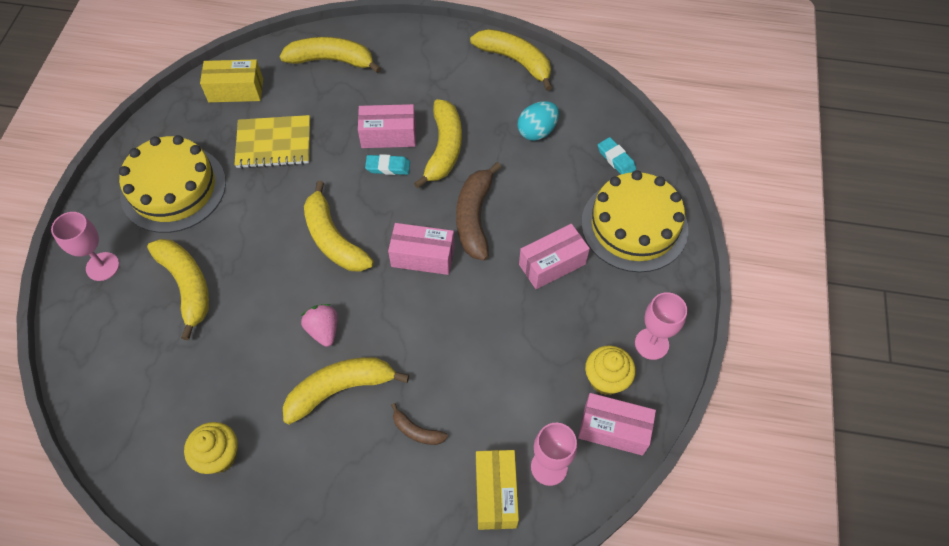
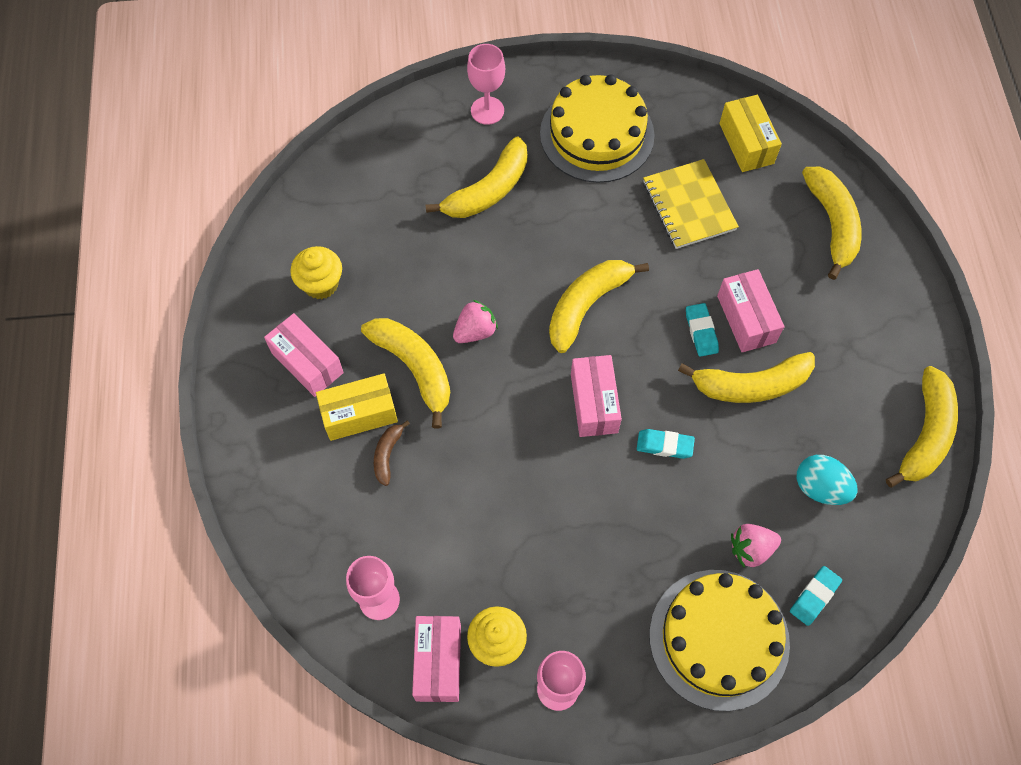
camera: 75 degrees right, 5 degrees up
(474, 218) = (664, 445): brown banana -> turquoise eraser
(496, 494) = (338, 551): yellow box -> yellow box (359, 414)
(552, 264) = (630, 549): pink box -> pink box (307, 362)
(572, 186) = (751, 549): none -> pink strawberry

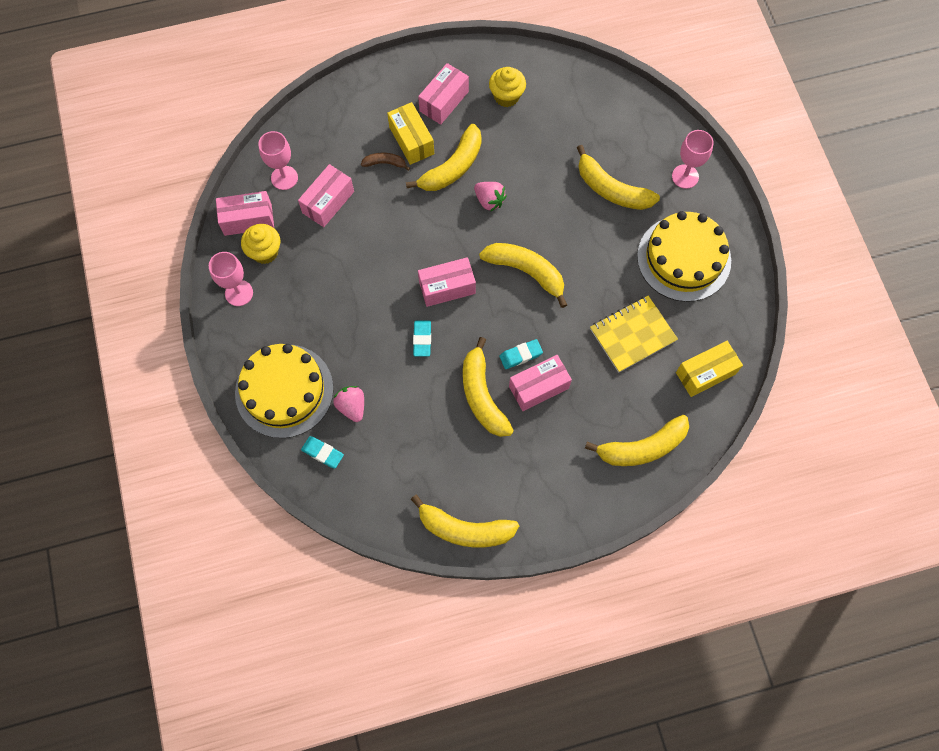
camera: 80 degrees right, 5 degrees up
(433, 541) = (328, 202): none -> pink box
(820, 487) = (407, 452): turquoise egg -> none

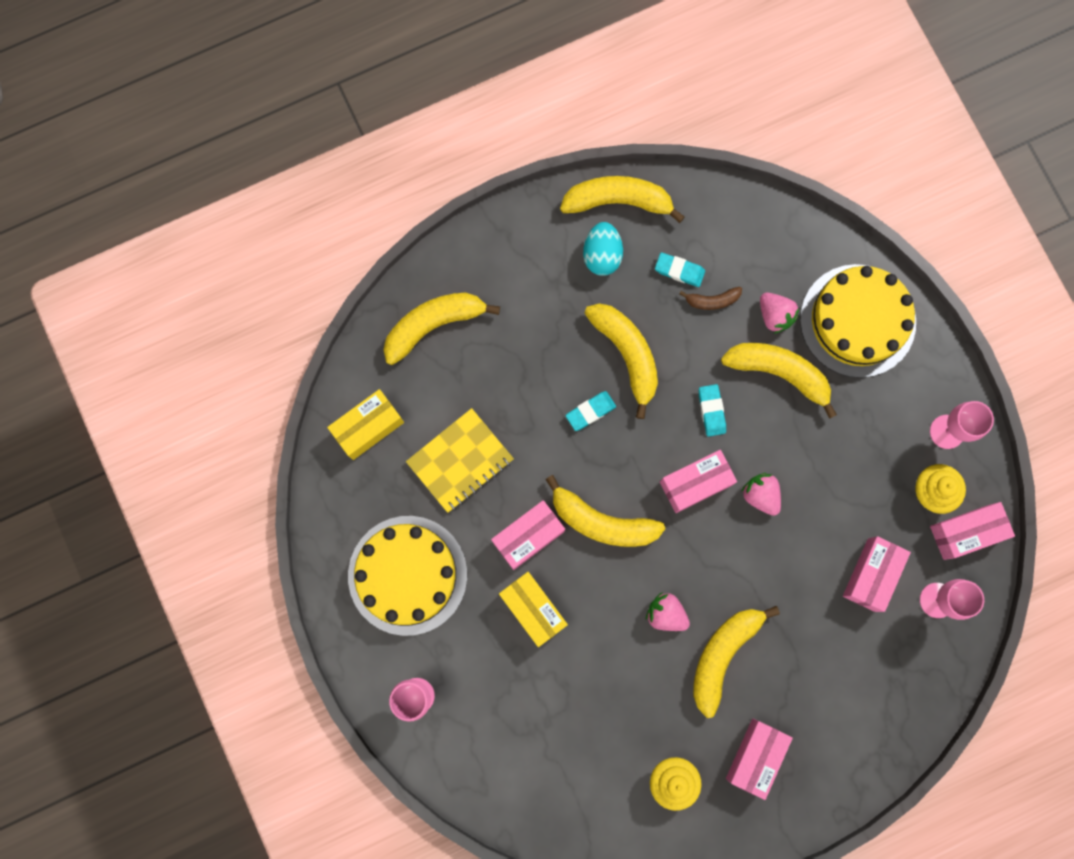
camera: 170 degrees right, 10 degrees up
(322, 453) = (794, 257): turquoise eraser -> turquoise eraser (679, 271)
(385, 163) = (812, 645): brown banana -> brown banana (712, 300)
(398, 271) = (760, 495): none -> pink strawberry
(411, 140) = (785, 686): yellow box -> yellow box (533, 609)
(488, 483) = (602, 255): none -> turquoise egg
(538, 387) = (563, 376): pink box -> pink box (528, 536)
(611, 189) = (510, 659): yellow banana -> yellow banana (779, 373)

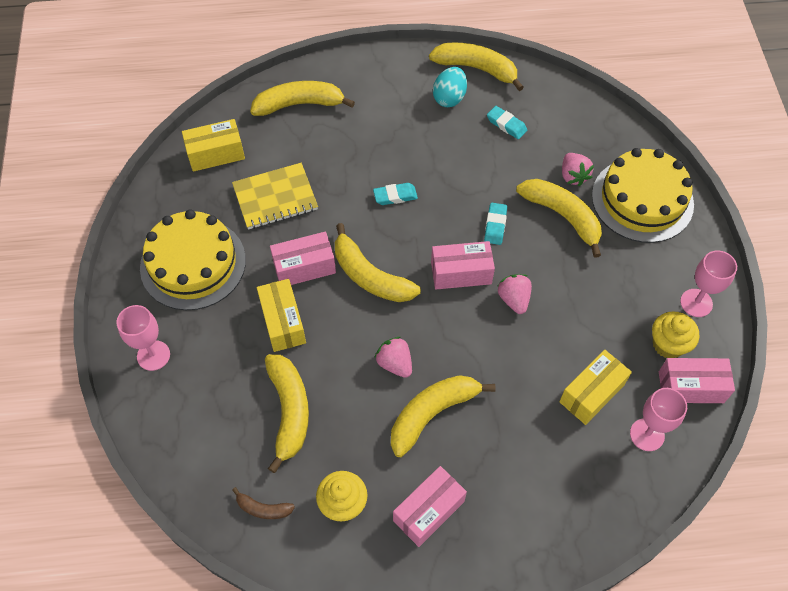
camera: 20 degrees right, 20 degrees down
(626, 354) = (441, 167): yellow banana -> yellow banana (289, 411)
(712, 300) = (525, 151): brown banana -> brown banana (263, 508)
(871, 575) = (591, 393): pink box -> yellow box

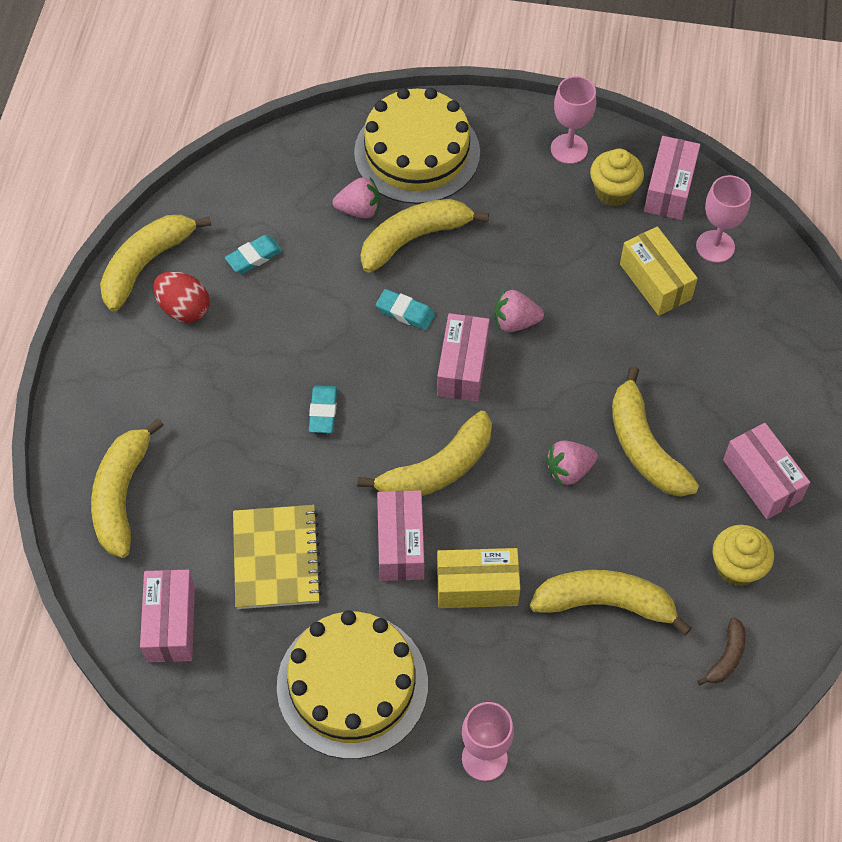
camera: 75 degrees left, 0 degrees up
(216, 154) = (171, 624): yellow box -> pink box
(449, 98) = (184, 309): turquoise egg -> red egg

